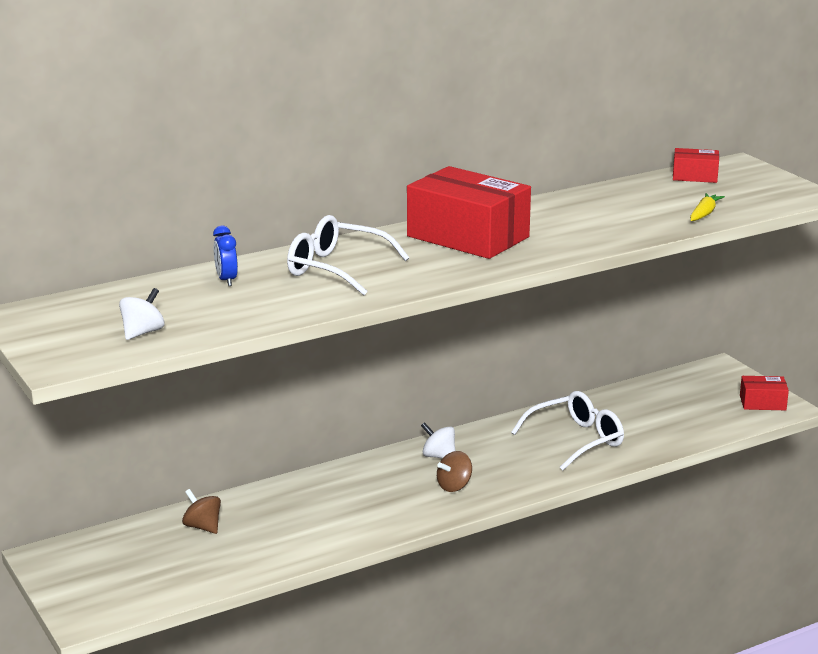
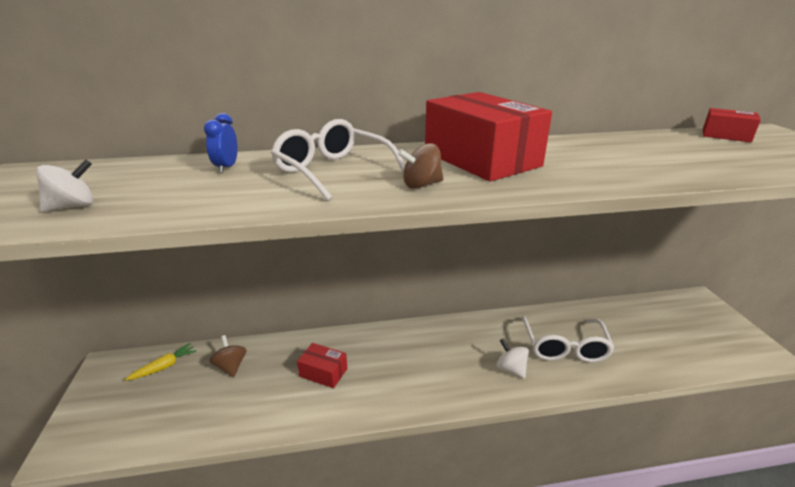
camera: 20 degrees right, 5 degrees up
(438, 456) = (445, 338): white spinning top -> white spinning top (511, 369)
(454, 486) = (444, 374): brown spinning top -> brown spinning top (421, 185)
(576, 440) = (564, 347): white glasses -> white glasses turned 105 degrees clockwise
(704, 214) = (744, 167): yellow carrot -> yellow carrot (164, 367)
(762, 403) = (743, 344): red box -> red box (323, 372)

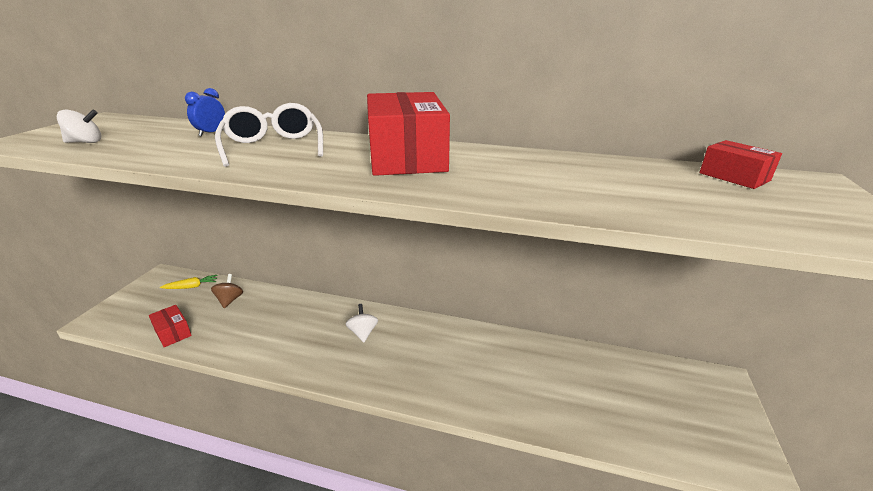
camera: 25 degrees right, 0 degrees up
(323, 372) = (285, 326): red box -> red box (173, 332)
(421, 185) = (313, 168): brown spinning top -> none
(511, 369) = (436, 376): white spinning top -> white spinning top (363, 333)
(564, 347) = (507, 376): white glasses -> none

